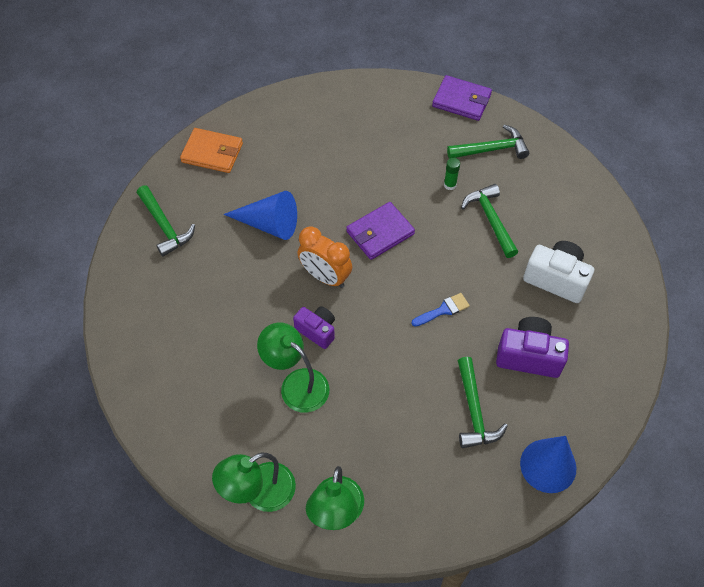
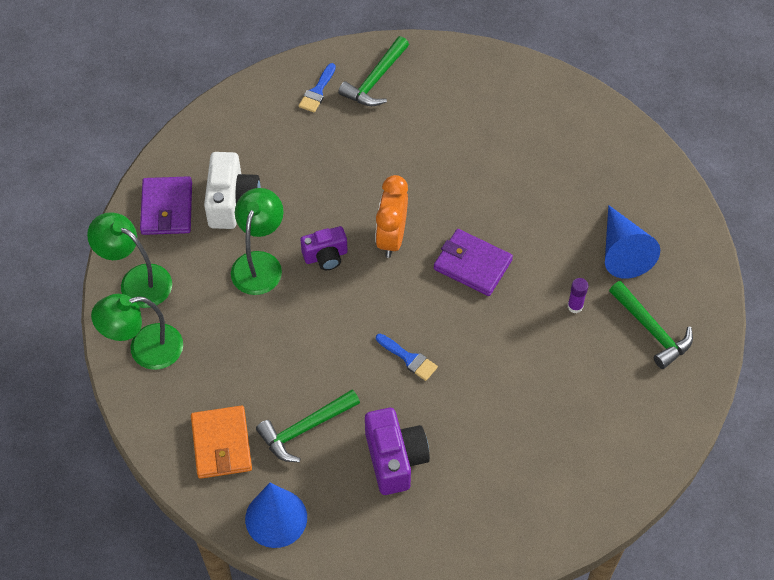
camera: 65 degrees right, 0 degrees up
(148, 272) = (317, 91): none -> blue brush
(212, 153) = (485, 77): orange wallet -> orange wallet (221, 444)
(269, 224) = (426, 163): blue cone -> blue cone (622, 251)
(317, 331) = (326, 256): purple camera -> purple camera turned 60 degrees clockwise
(450, 185) = (575, 306): green glue stick -> purple glue stick
(461, 100) = (705, 274): purple wallet -> purple wallet (167, 208)
(490, 220) = (550, 363): green hammer -> none
(556, 279) = (508, 455): white camera -> white camera (232, 202)

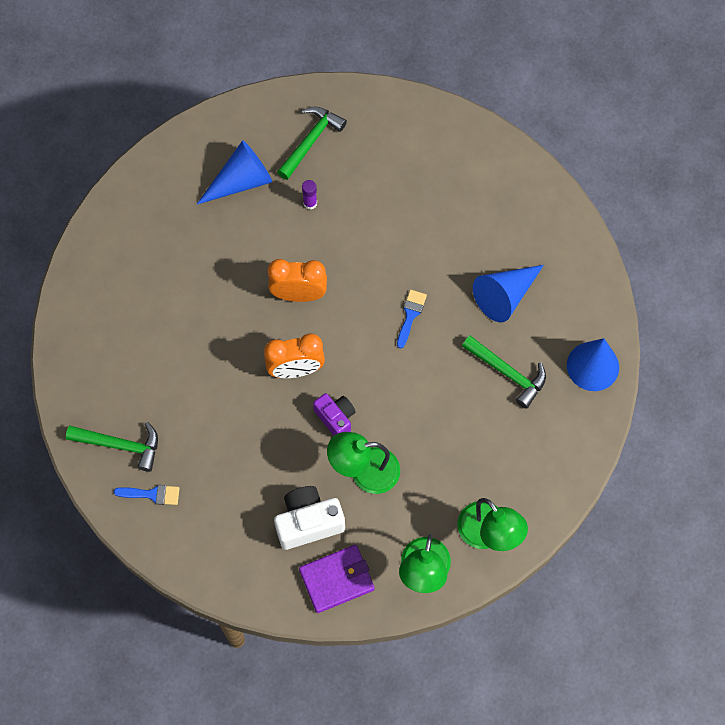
camera: 110 degrees left, 10 degrees up
(221, 444) = (548, 433): orange wallet -> none
(395, 459) = (505, 295): purple camera -> blue cone
(472, 264) = (298, 294): purple wallet -> orange clock

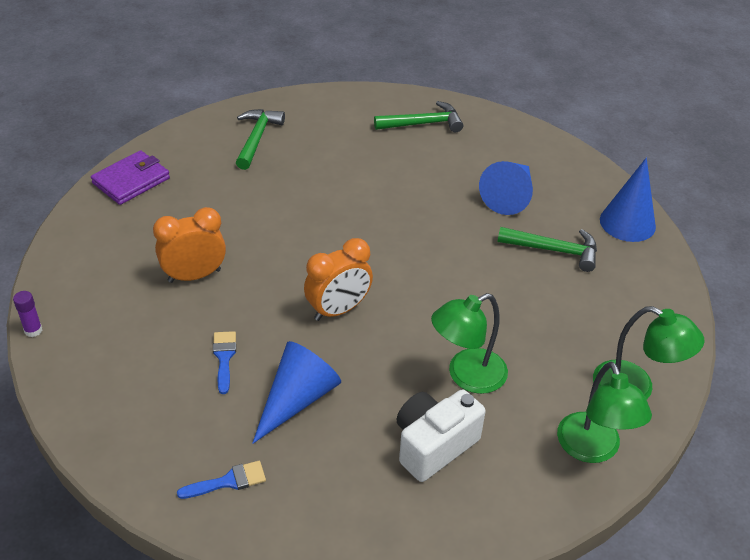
camera: 25 degrees left, 25 degrees down
(120, 445) = (165, 443): green hammer -> green hammer (423, 124)
(241, 181) = (201, 182): blue cone -> blue cone (297, 399)
(298, 294) = (307, 249): orange clock -> orange clock (194, 276)
(310, 203) = (280, 180): purple glue stick -> purple glue stick (33, 330)
(335, 418) = (406, 338): purple camera -> none
(336, 580) = (501, 493): purple wallet -> purple wallet (131, 181)
(410, 315) = (430, 234): blue brush -> blue brush (224, 357)

